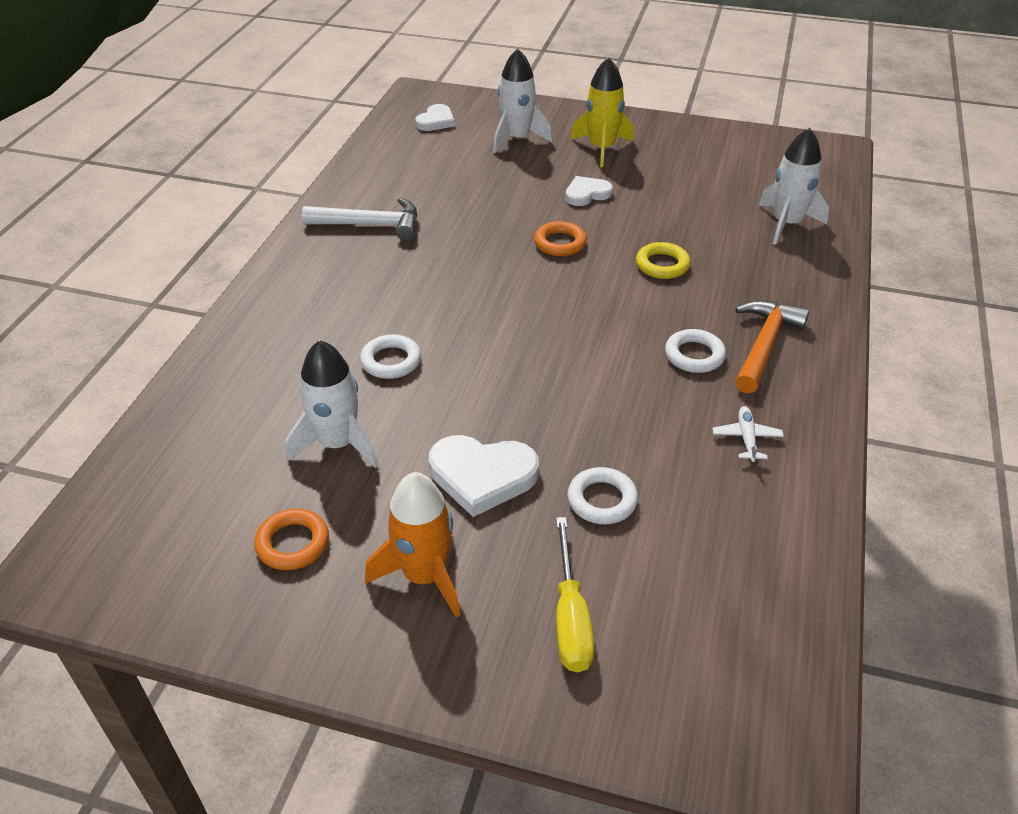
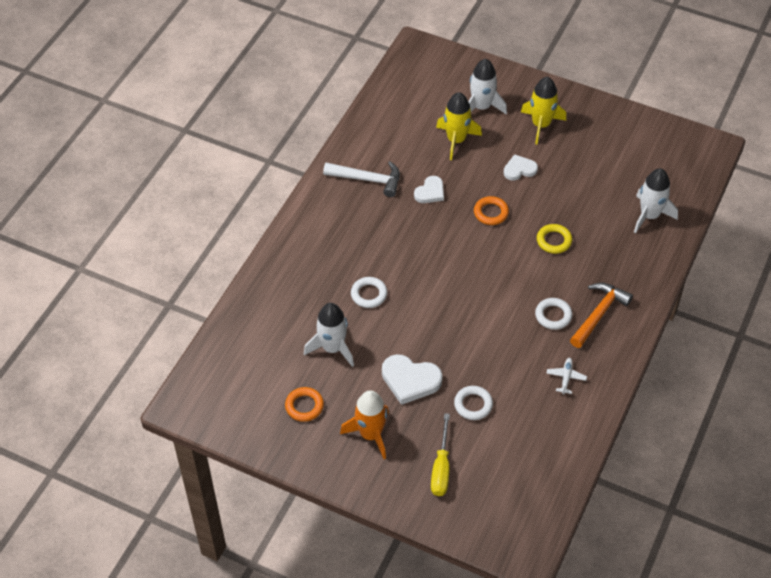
camera: 10 degrees right, 10 degrees up
(436, 121) = (425, 81): white heart -> white heart (430, 192)
(490, 173) = (456, 140): none -> yellow rocket

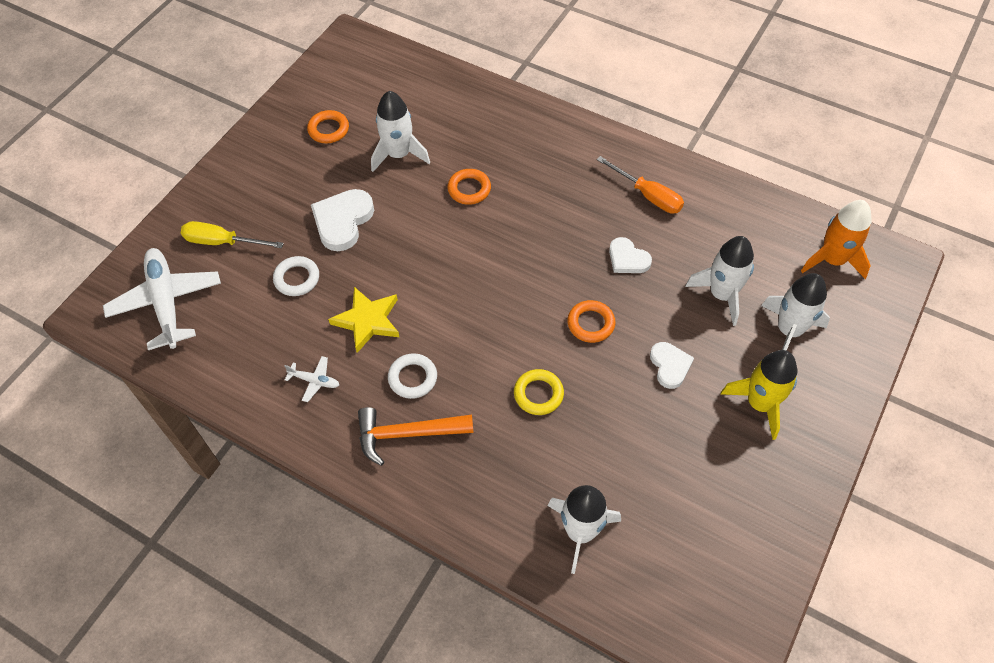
camera: 95 degrees right, 5 degrees up
(367, 180) = (648, 195): white hammer -> orange screwdriver
(369, 294) = (469, 189): white ring -> orange ring
(370, 434) = (280, 183): orange rocket -> orange rocket (832, 260)
(456, 140) = (721, 295): yellow rocket -> white rocket
(507, 350) = (367, 321): none -> yellow star
(509, 498) = (166, 302): none -> white plane
(599, 314) = (407, 434): orange hammer -> orange hammer turned 135 degrees clockwise

